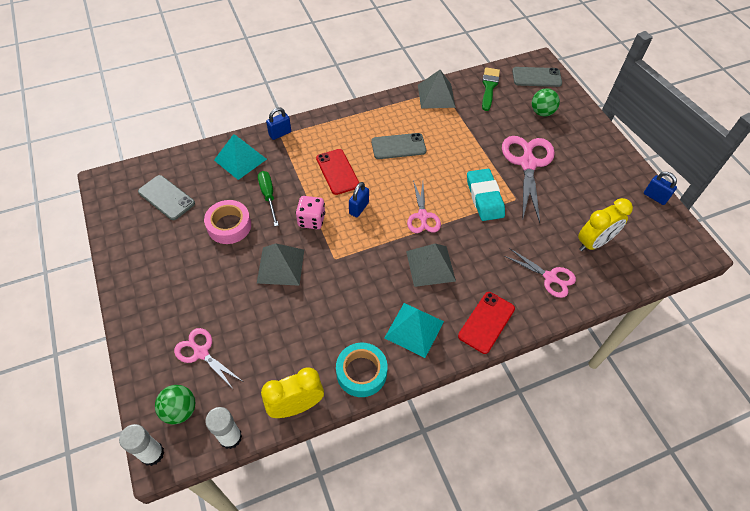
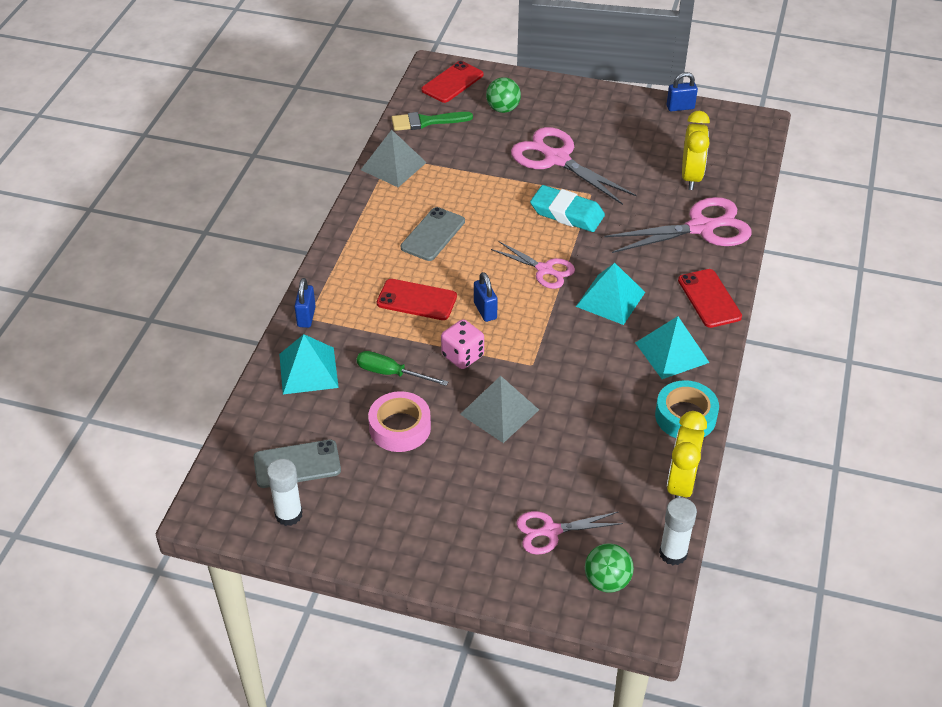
camera: 50 degrees left, 10 degrees down
(152, 454) = (639, 627): white glue stick -> white glue stick (288, 514)
(430, 266) = (610, 299): grey pyramid -> turquoise pyramid
(489, 87) = (426, 122): green brush -> green brush turned 60 degrees counterclockwise
(536, 77) = (452, 82): grey phone -> red phone
(550, 277) = (700, 228): pink scissors -> pink scissors, size x1.70

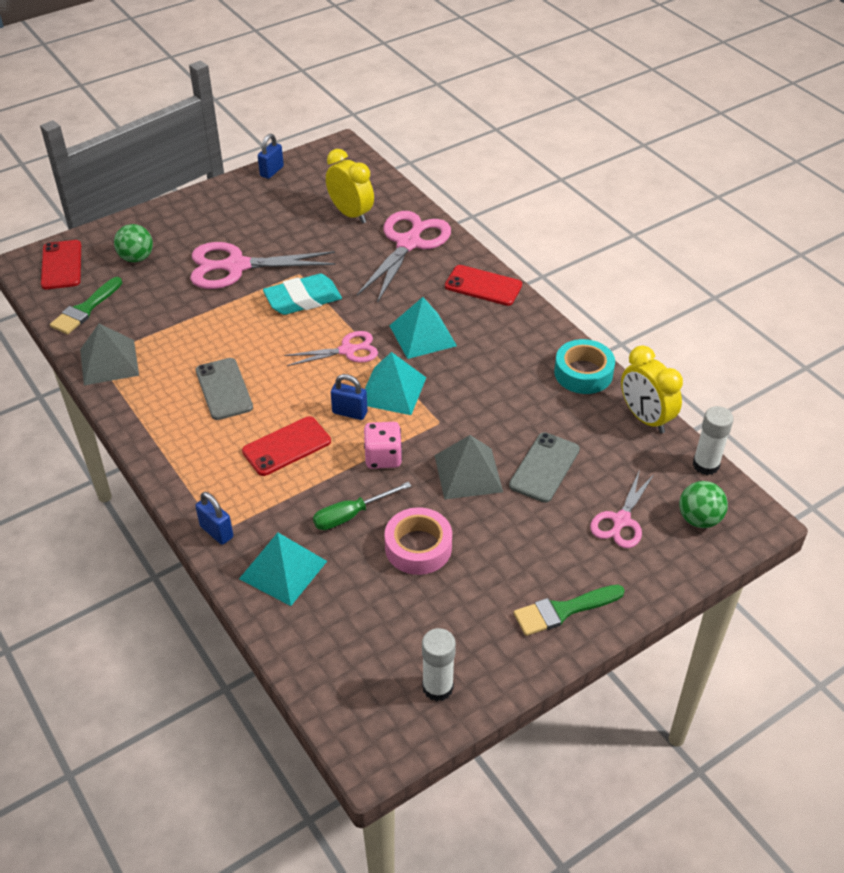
camera: 50 degrees left, 0 degrees up
(297, 464) = (385, 645): grey phone -> grey phone (544, 467)
(425, 546) = (563, 610): none -> green brush
(672, 352) = (513, 339): turquoise pyramid -> turquoise pyramid (392, 390)

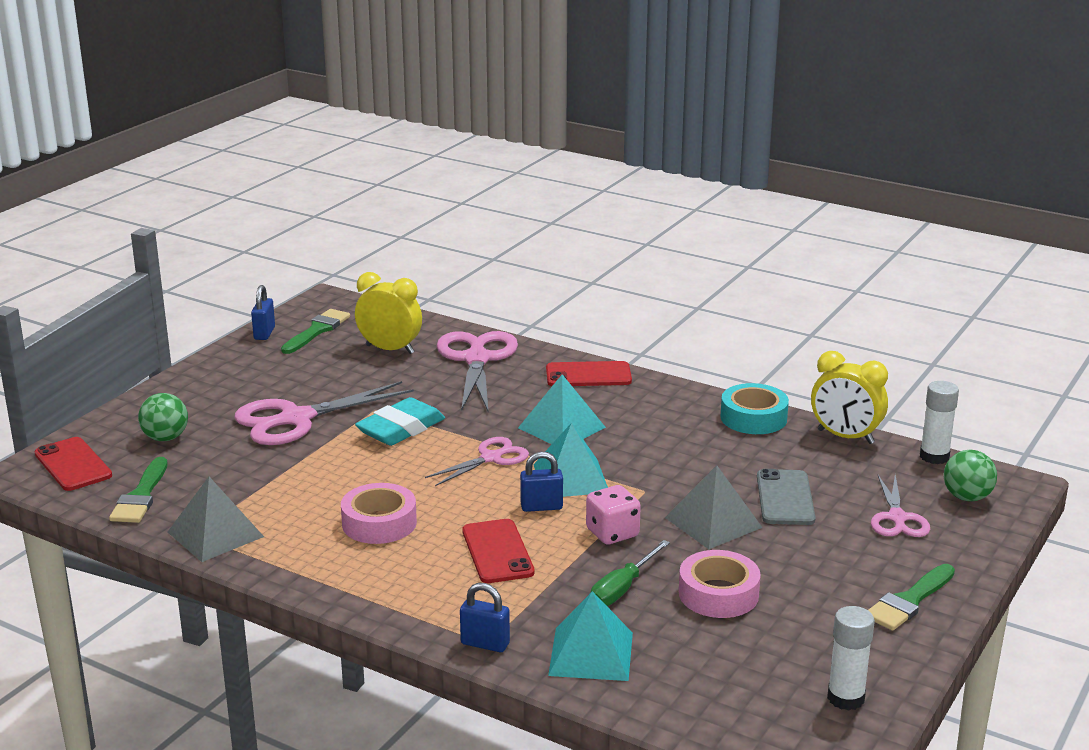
camera: 25 degrees left, 20 degrees down
(224, 389) = (379, 523): grey phone -> pink tape
(286, 446) = (497, 552): red phone -> red phone turned 45 degrees counterclockwise
(311, 179) = (317, 330): none -> green brush

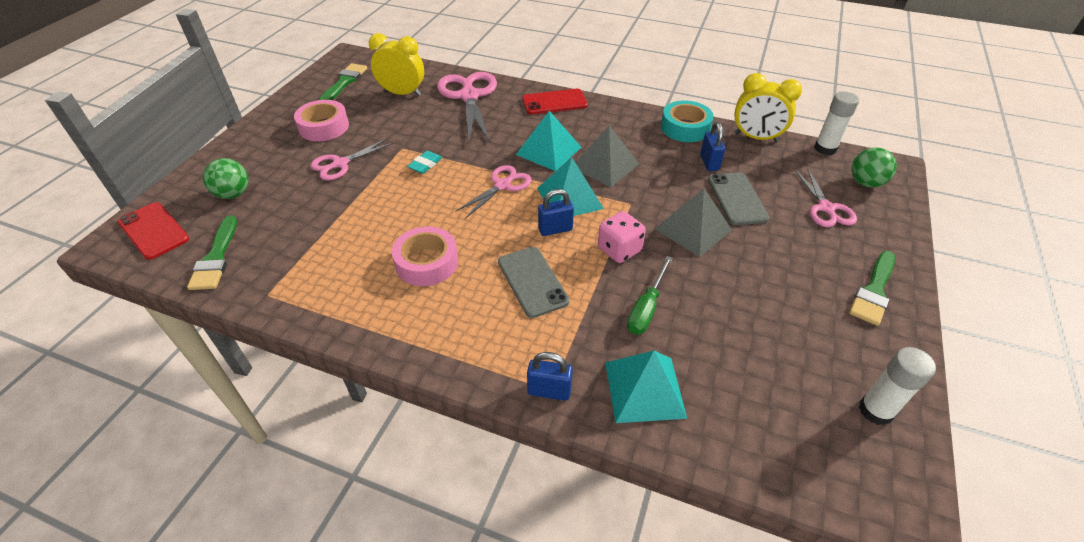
camera: 10 degrees left, 20 degrees up
(215, 534) = (286, 293): grey pyramid -> grey pyramid (605, 165)
(264, 333) = (304, 88): blue padlock -> blue padlock (709, 163)
(296, 419) = (340, 164): pink scissors -> pink scissors, size x0.59
(401, 429) = (425, 165): turquoise eraser -> turquoise eraser, size x0.52
(497, 552) = (532, 281): red phone -> grey phone
(718, 594) = (725, 304): pink tape -> pink tape (324, 127)

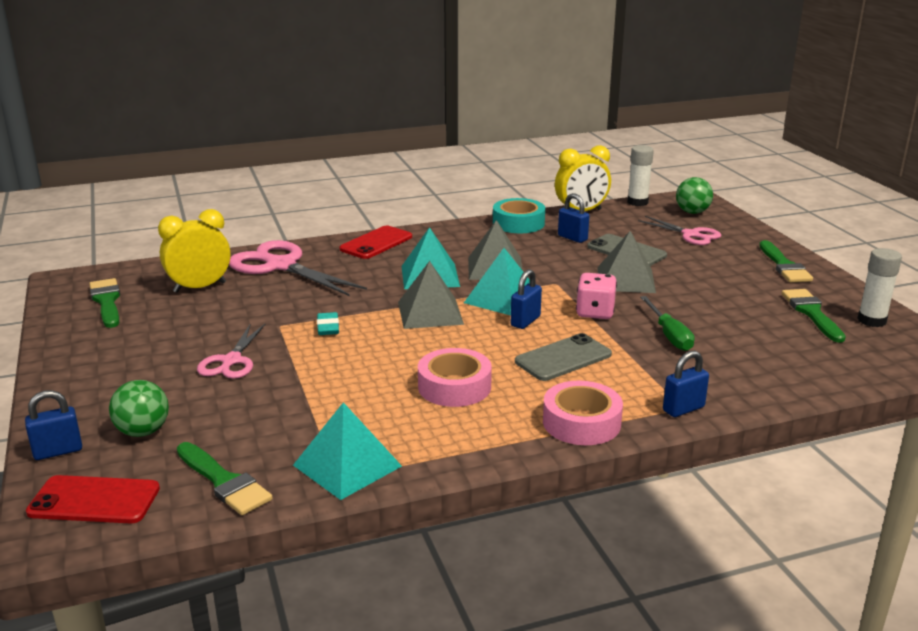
camera: 40 degrees left, 20 degrees down
(185, 185) = (58, 451): none -> blue padlock
(324, 127) = (152, 342): pink tape -> pink tape (581, 422)
(502, 185) = (430, 313): pink scissors -> grey pyramid
(532, 281) = (563, 358): grey phone -> grey phone turned 60 degrees counterclockwise
(644, 389) = (739, 376): turquoise pyramid -> turquoise pyramid (347, 465)
(820, 362) = (811, 313): none -> green brush

